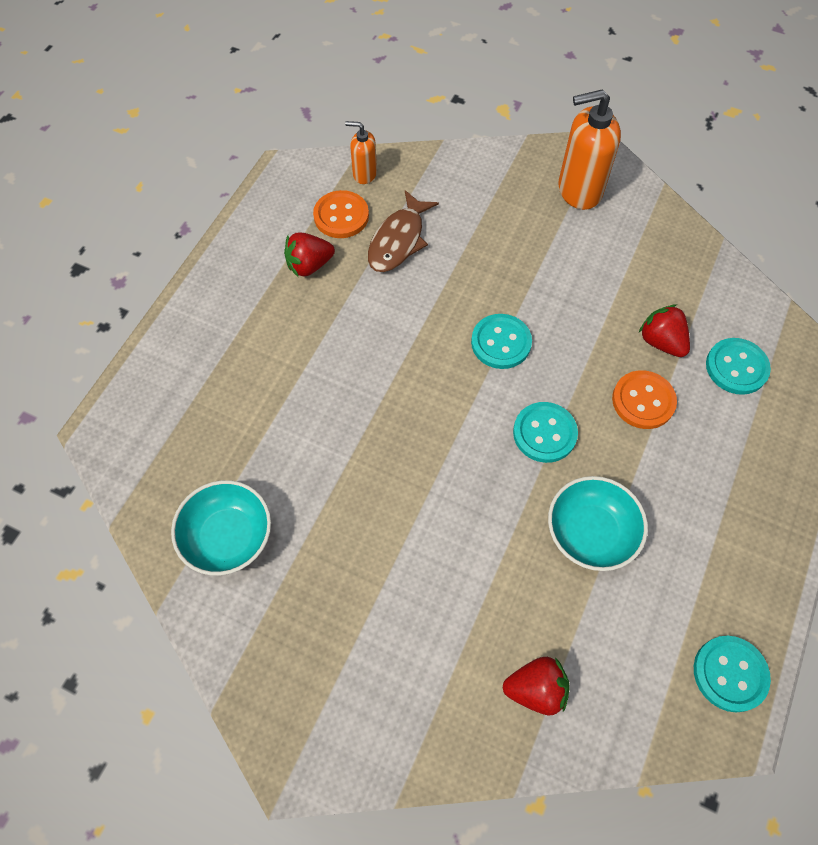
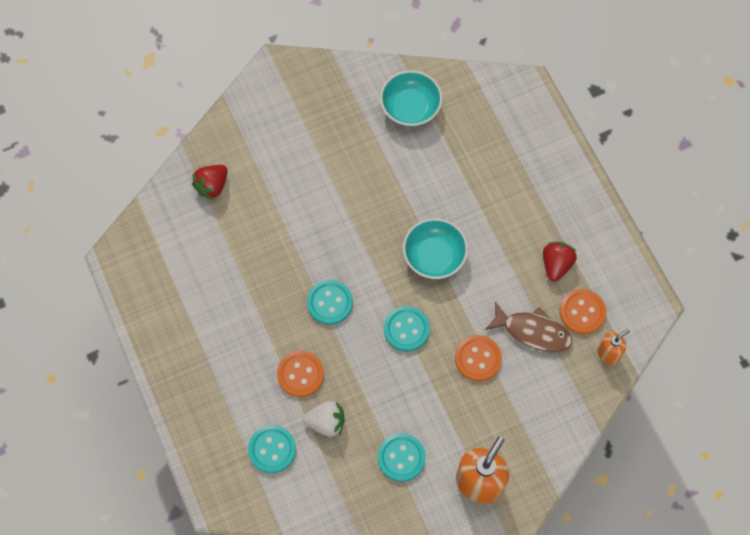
camera: 130 degrees right, 5 degrees up
(398, 240) = (533, 331): brown fish -> brown fish turned 135 degrees clockwise
(469, 265) = (478, 358): none -> orange button
(590, 532) = (257, 276): turquoise bowl -> turquoise bowl (434, 256)
(661, 342) = (326, 422): red strawberry -> white strawberry
(730, 674) = (136, 277): turquoise button -> turquoise button (401, 458)

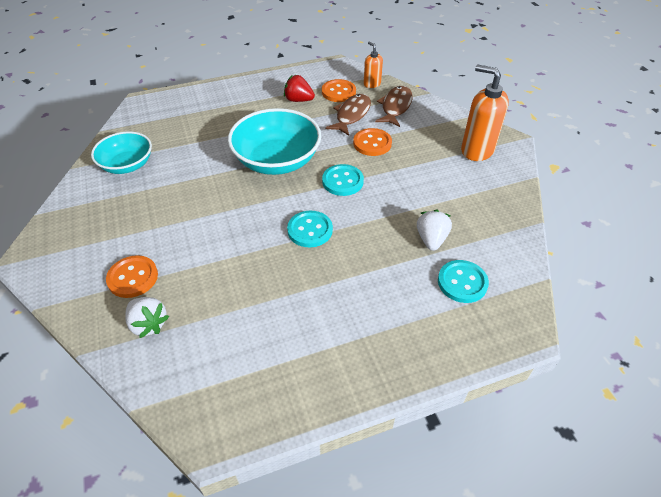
camera: 85 degrees left, 20 degrees down
(212, 186) = (148, 324): red strawberry -> white strawberry
(300, 374) = (382, 256): orange button -> orange button (133, 278)
(401, 458) = (461, 192): turquoise button -> none
(434, 256) = (277, 160): turquoise bowl -> turquoise bowl, size x1.58
(558, 385) = (395, 107): none -> brown fish

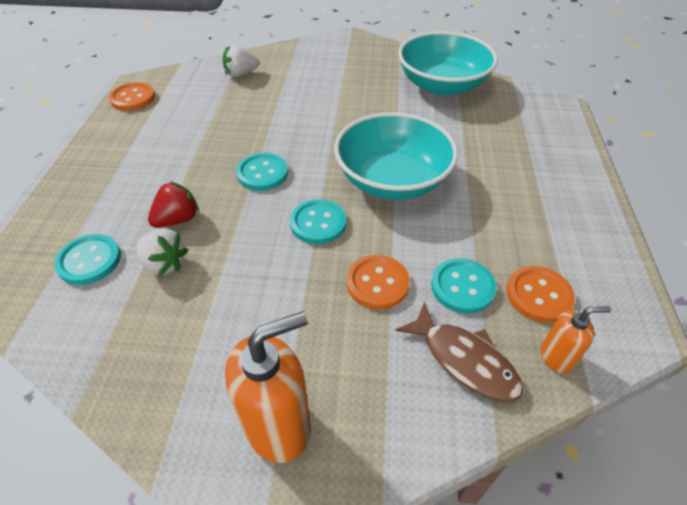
camera: 115 degrees right, 0 degrees up
(127, 165) = (442, 85): turquoise bowl -> turquoise bowl, size x1.58
(133, 278) = (292, 73): orange button -> orange button (133, 98)
(298, 100) = (527, 238): red strawberry -> red strawberry (178, 219)
(351, 115) = (462, 287): brown fish -> turquoise button

